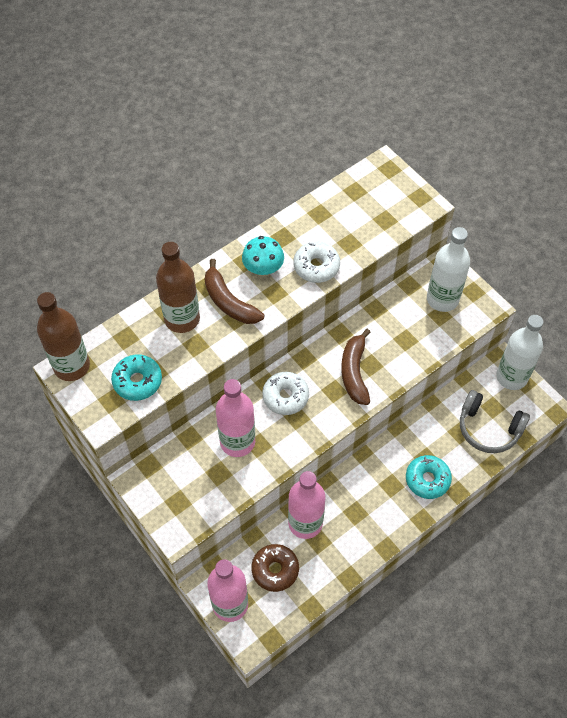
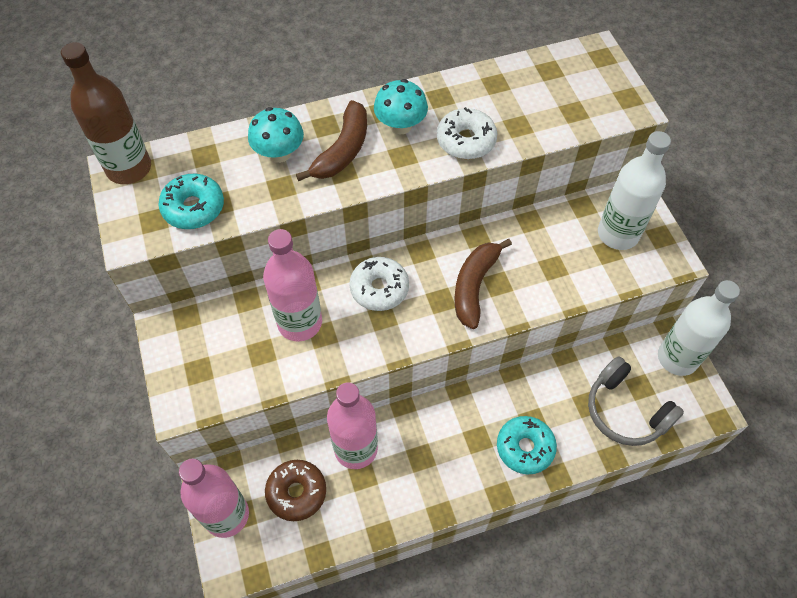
camera: 20 degrees right, 0 degrees up
(182, 319) = (279, 153): brown bottle -> turquoise mushroom
(229, 302) = (343, 150): brown banana -> brown banana turned 135 degrees counterclockwise

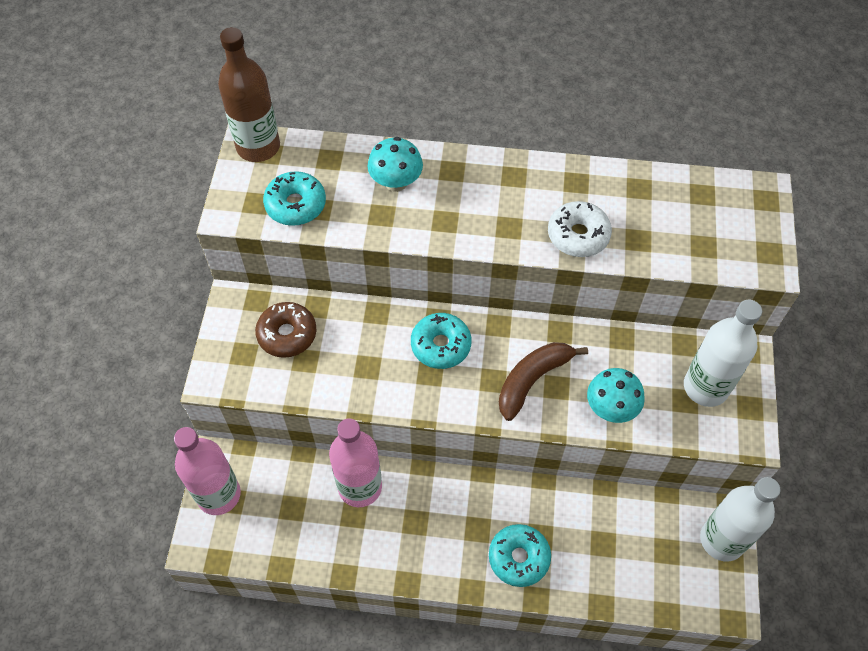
camera: 25 degrees right, 0 degrees up
(296, 492) = (288, 502): brown donut -> brown donut (287, 334)
(300, 323) = (352, 347): pink bottle -> none
(343, 150) = (455, 201): brown banana -> none
(379, 288) = (441, 345): white donut -> turquoise donut
(400, 125) = (522, 197): turquoise mushroom -> turquoise mushroom (611, 408)
(626, 410) = (639, 568): grey headphones -> none

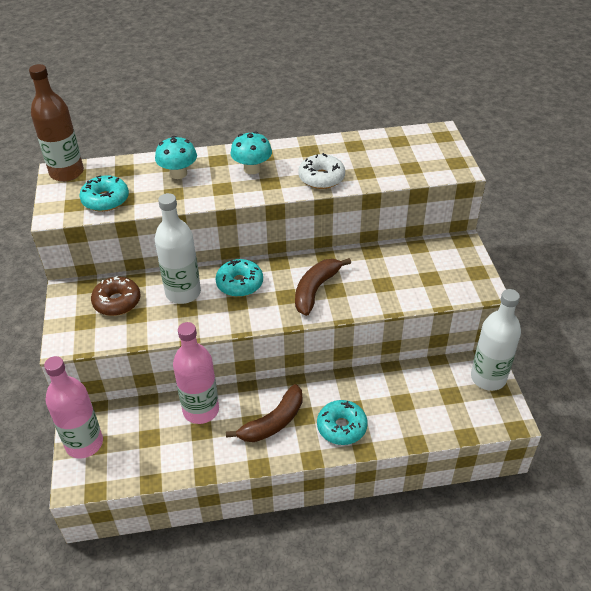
camera: 15 degrees left, 15 degrees down
(439, 528) = (273, 422): none -> brown banana
(611, 408) = (379, 294): turquoise mushroom -> turquoise mushroom (252, 169)
(705, 387) = (442, 267): white bottle -> white bottle (183, 293)

